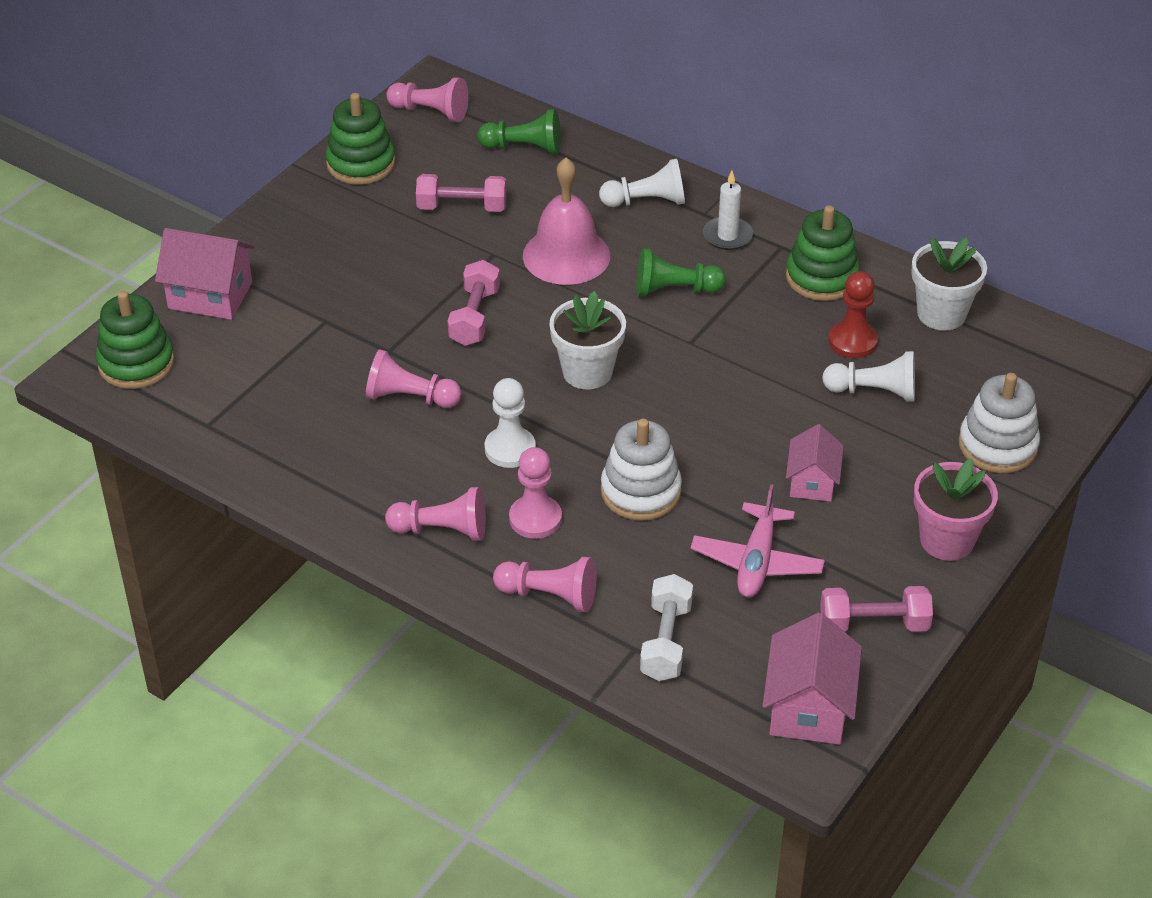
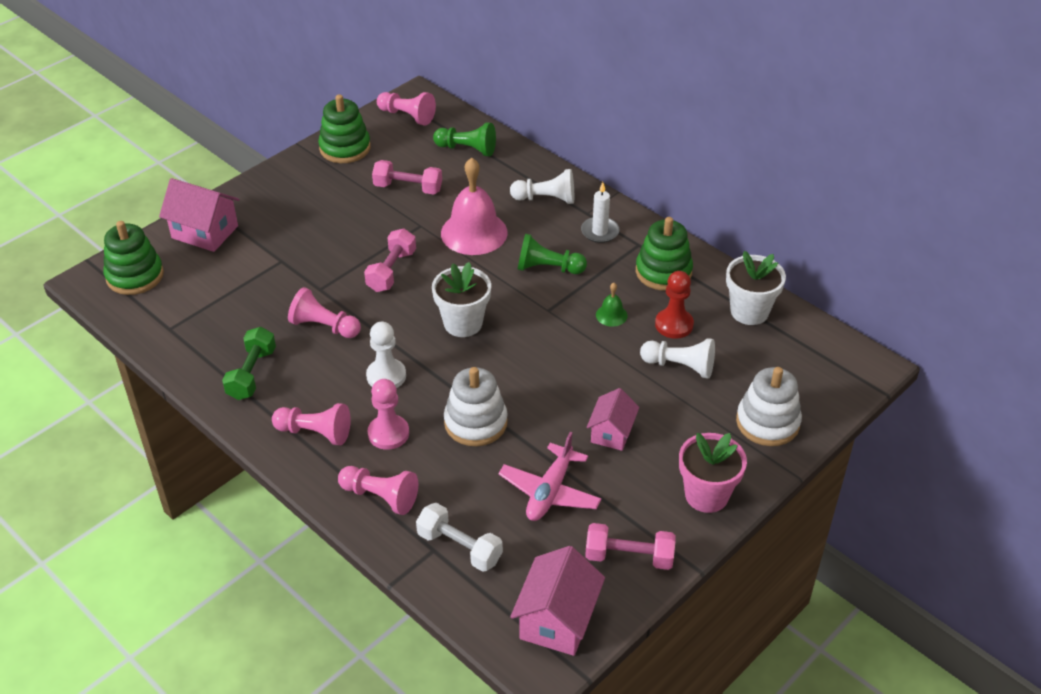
camera: 10 degrees right, 0 degrees up
(336, 468) = (252, 374): none -> green dumbbell
(666, 641) = (459, 547): white dumbbell -> white dumbbell turned 75 degrees counterclockwise
(771, 339) = (611, 315): none -> green bell

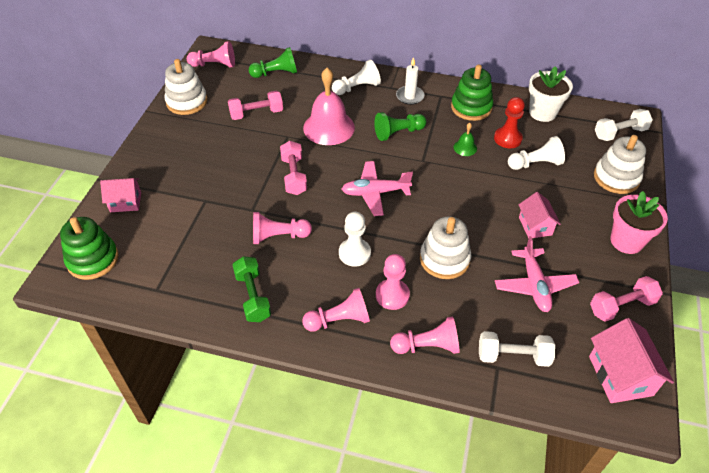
camera: 30 degrees left, 5 degrees up
(205, 232) = (125, 202): pink house -> pink house, size x0.65
(345, 148) = (187, 102): green stacking toy -> white stacking toy
(463, 323) = (375, 193): white flower pot -> pink plane
(828, 374) = (619, 133): none -> white dumbbell

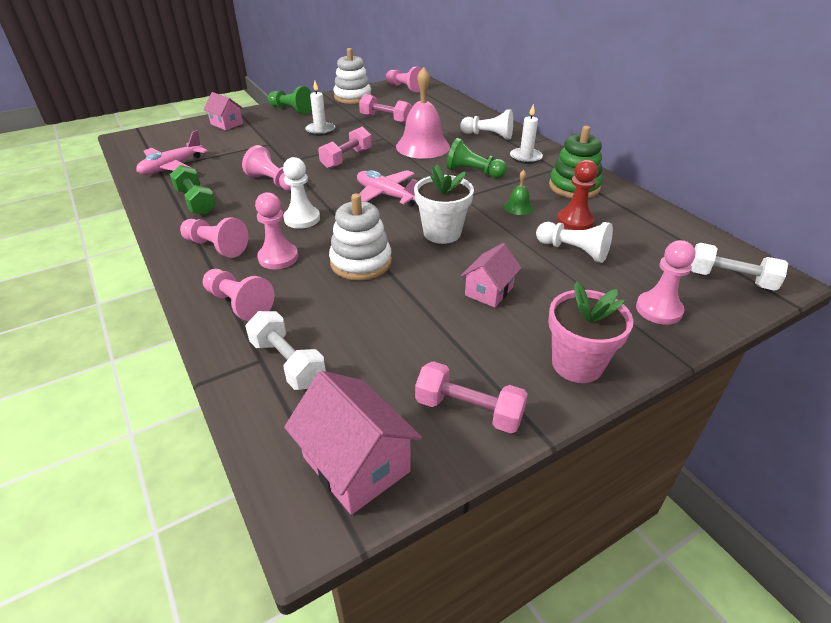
camera: 45 degrees right, 10 degrees down
(93, 259) = (160, 139): green stacking toy -> none
(224, 158) = (320, 130): none -> white candle
(253, 296) = (196, 202): green dumbbell -> green dumbbell turned 60 degrees counterclockwise
(276, 73) = (439, 106): green pawn -> green pawn (291, 110)
(534, 285) = (406, 330): pink plane -> pink plane (172, 167)
(542, 112) = (650, 222): white flower pot -> white flower pot (442, 233)
(616, 178) = (658, 309): white stacking toy -> pink pawn
(620, 375) = (356, 464): pink house -> pink house turned 75 degrees counterclockwise

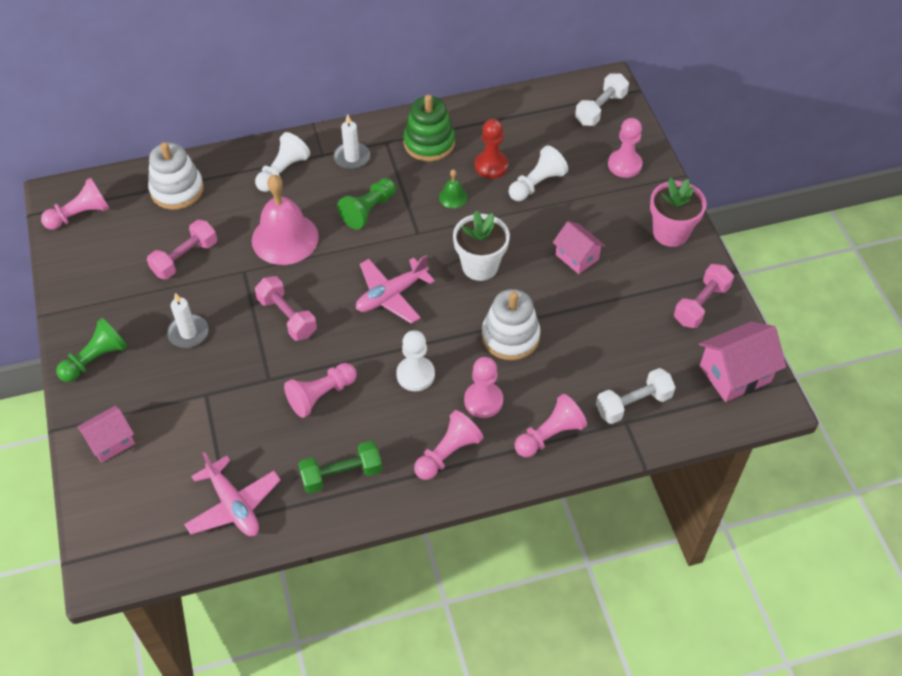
camera: 75 degrees left, 15 degrees up
(352, 97) = (84, 281): white stacking toy -> white stacking toy (177, 190)

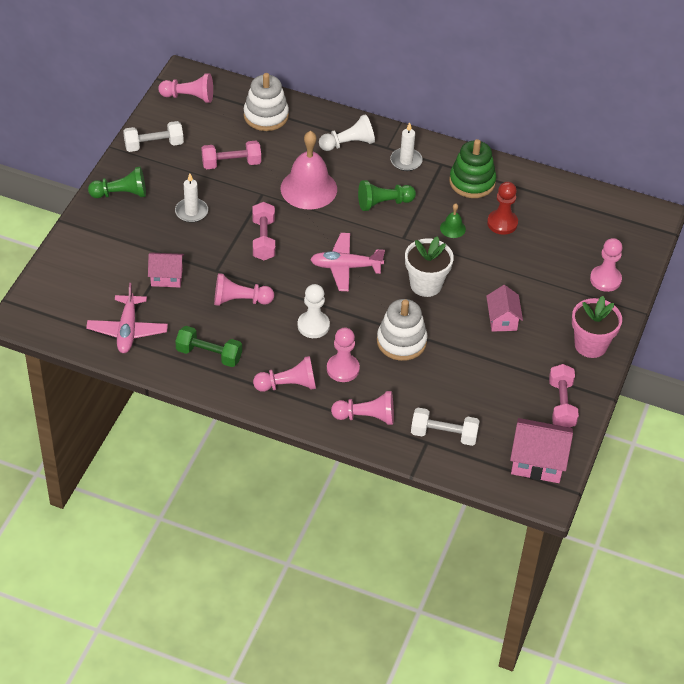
camera: 35 degrees right, 5 degrees down
(111, 442) = (88, 248): pink house -> pink house (166, 277)
(537, 184) = (523, 254): white pawn -> none
(600, 109) = (628, 230): white dumbbell -> white dumbbell (154, 145)
(701, 304) = (561, 404): pink dumbbell -> pink dumbbell turned 75 degrees counterclockwise

